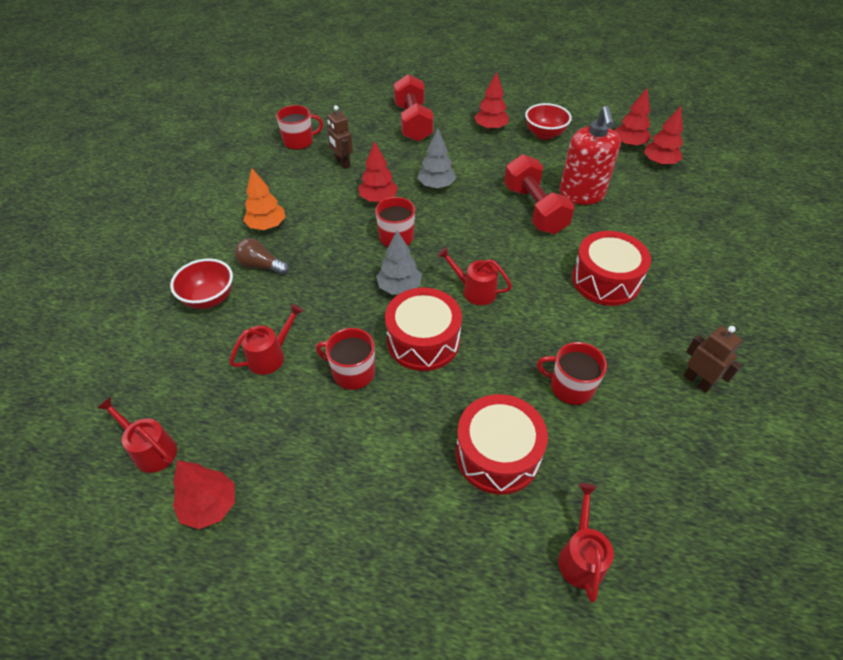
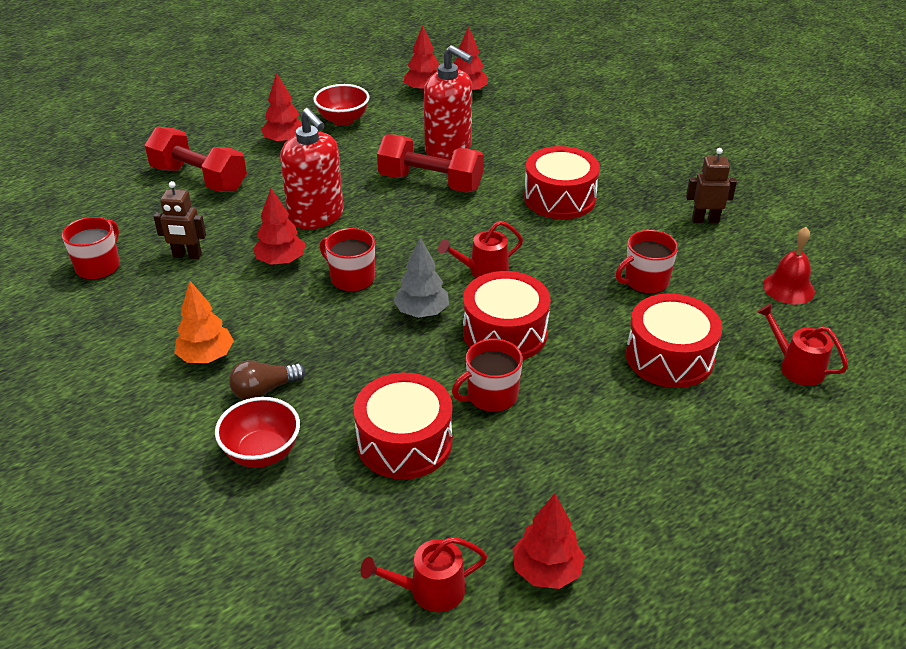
camera: 50 degrees left, 10 degrees down
(270, 356) = (404, 442): red watering can -> red drum
(436, 185) = (316, 217): grey tree -> red soap dispenser
(681, 493) = (788, 288): none -> red bell

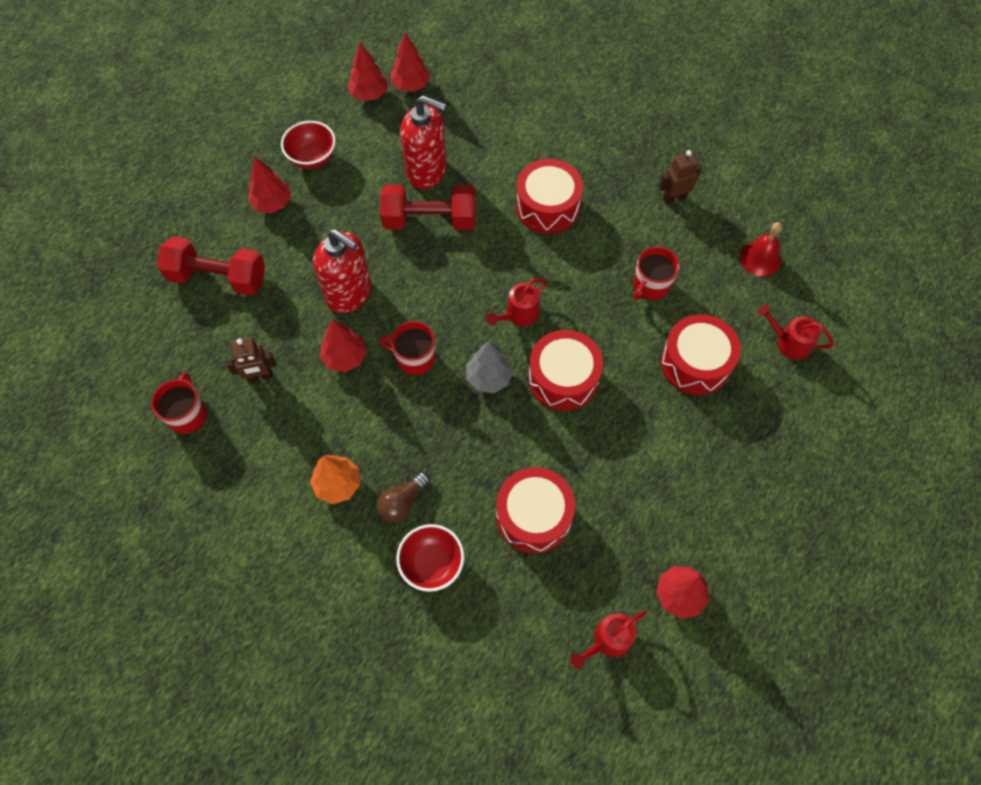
camera: 20 degrees left, 25 degrees up
(491, 396) = (578, 448): red mug -> none

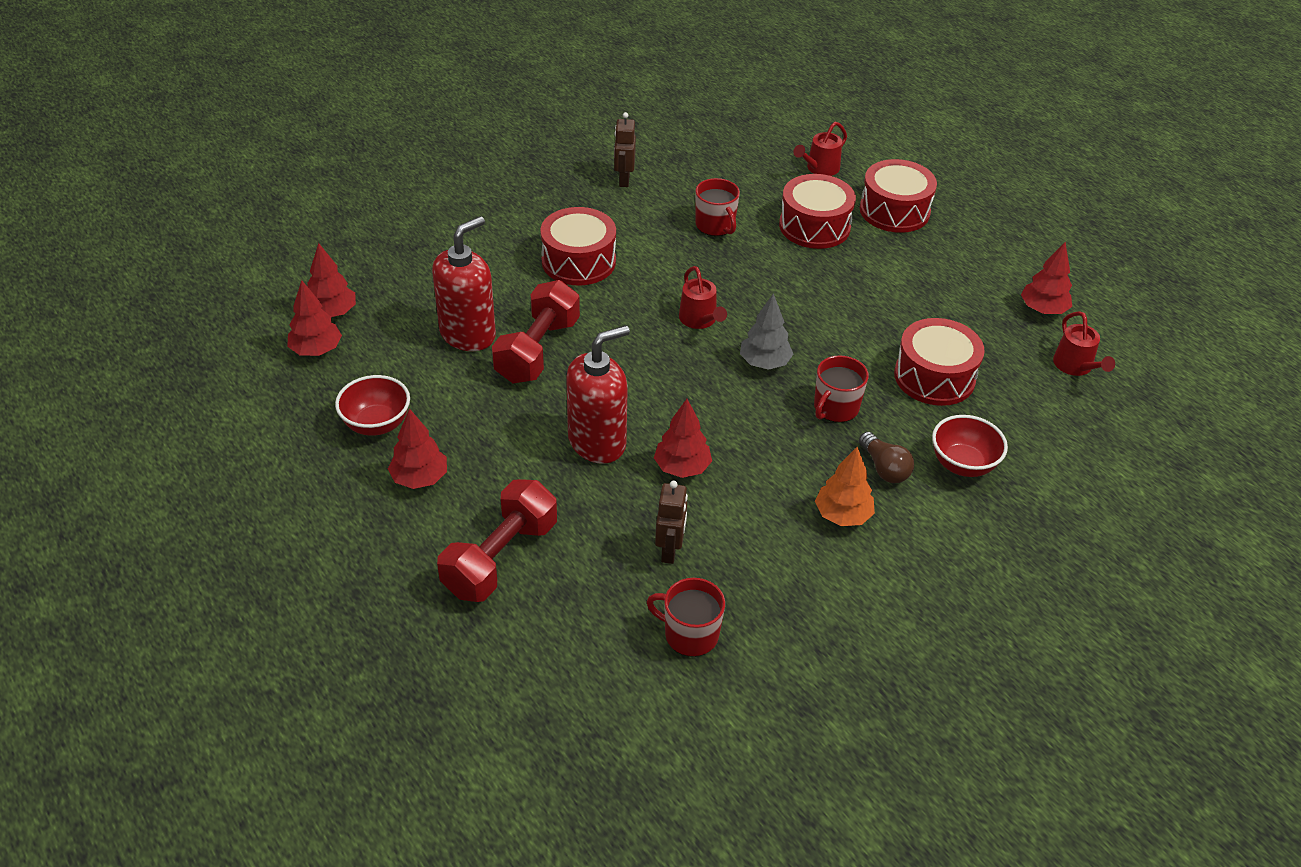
camera: 70 degrees left, 20 degrees down
(414, 358) = (712, 412): red mug -> red mug (835, 408)
(563, 378) = (790, 312): red drum -> red drum (894, 211)
(760, 258) = (723, 154): red bell -> none

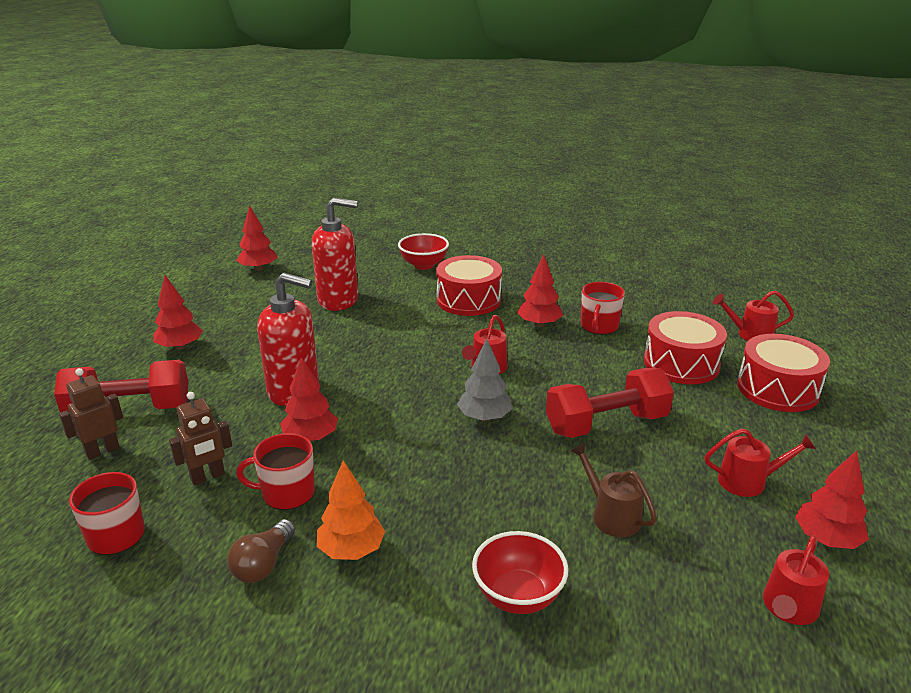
camera: 50 degrees right, 15 degrees down
(332, 313) = (297, 258): red tree -> red tree (539, 324)
(377, 424) = (215, 312): red bowl -> red bowl (423, 265)
(537, 350) = (357, 327): red dumbbell -> red dumbbell (606, 424)
(624, 180) = (578, 276): brown robot -> brown robot (102, 451)
(835, 408) = (484, 478): red mug -> red mug (287, 493)
(884, 468) = (445, 545): brown light bulb -> brown light bulb (263, 564)
(934, 377) = (611, 515): red drum -> brown watering can
(966, 298) = (748, 481): none -> red watering can

